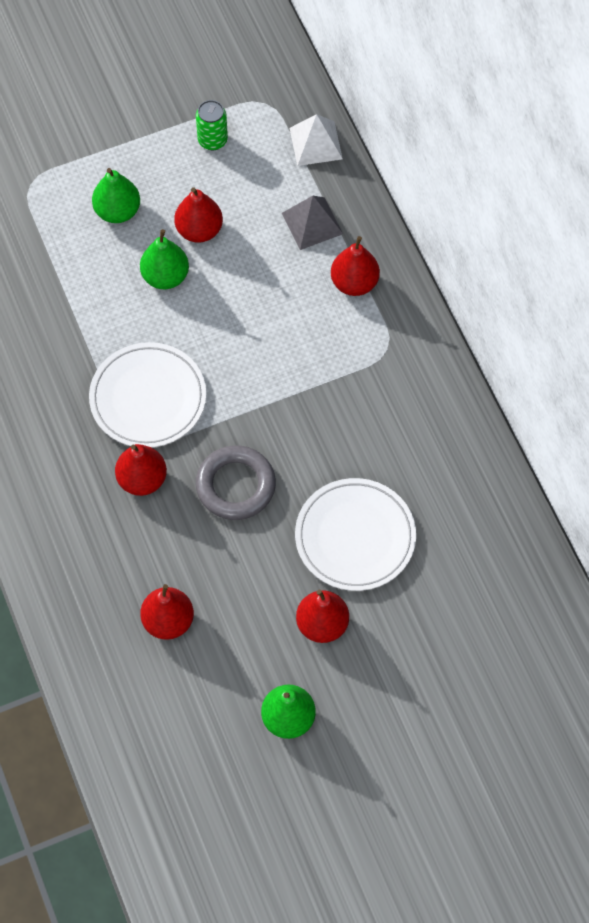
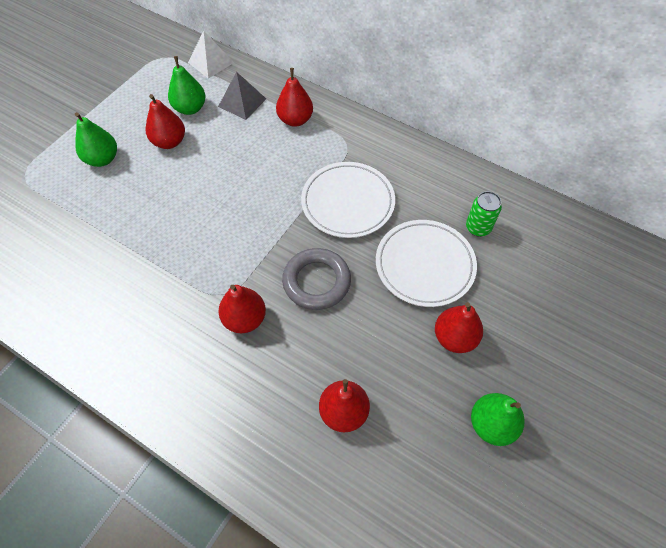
camera: 35 degrees left, 5 degrees down
(148, 398) = (208, 261): white plate -> white plate (348, 202)
(165, 276) = (165, 179): green pear -> green pear (190, 108)
(212, 140) = (142, 90): green can -> green can (478, 228)

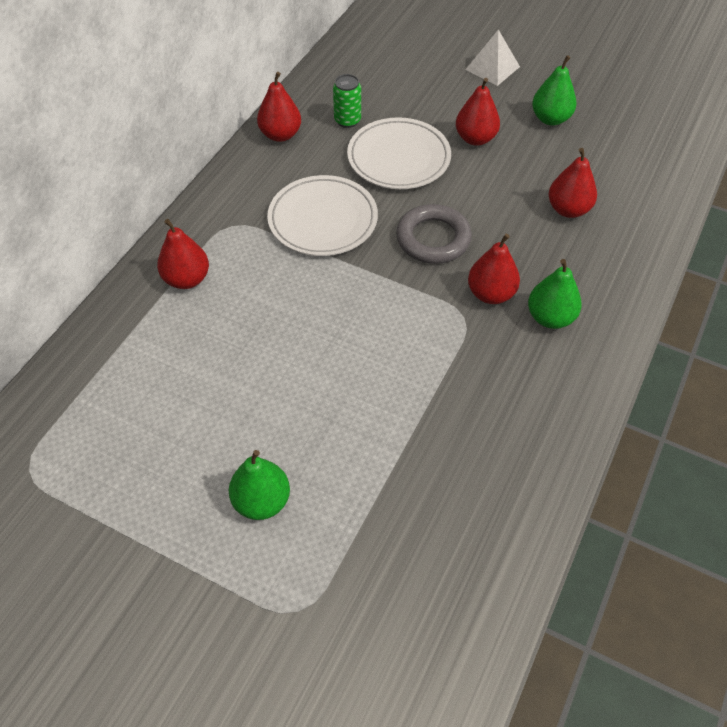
camera: 95 degrees left, 5 degrees down
(169, 142) = (226, 419): red pear -> red pear (280, 135)
(190, 108) = (157, 405): green pear -> green pear (550, 317)
(211, 62) = (52, 396): white pyramid -> white pyramid (492, 68)
(242, 102) = (148, 342): grey pyramid -> none

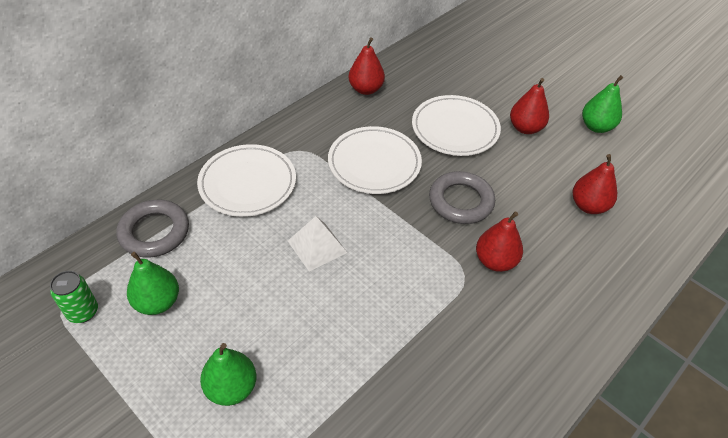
camera: 15 degrees right, 5 degrees down
(101, 362) = (154, 232): none -> grey ring
(187, 279) = (247, 183): red pear -> white plate
(347, 120) = (423, 90): green can -> green can (83, 312)
(492, 68) = (559, 75): white pyramid -> white pyramid (317, 246)
(550, 317) = (542, 296): green pear -> green pear (158, 302)

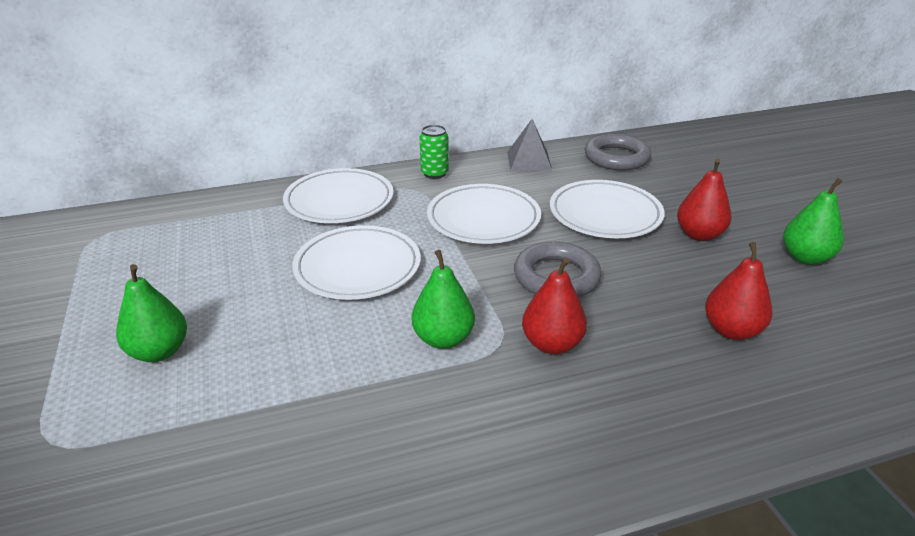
camera: 30 degrees right, 15 degrees down
(83, 312) = (104, 249): green can -> green can (434, 173)
(154, 232) = (221, 212): grey ring -> grey ring (616, 157)
(158, 302) = (169, 262): green pear -> green pear (443, 339)
(317, 246) = (358, 267): white pyramid -> white plate
(366, 89) = (529, 161): red pear -> grey pyramid

